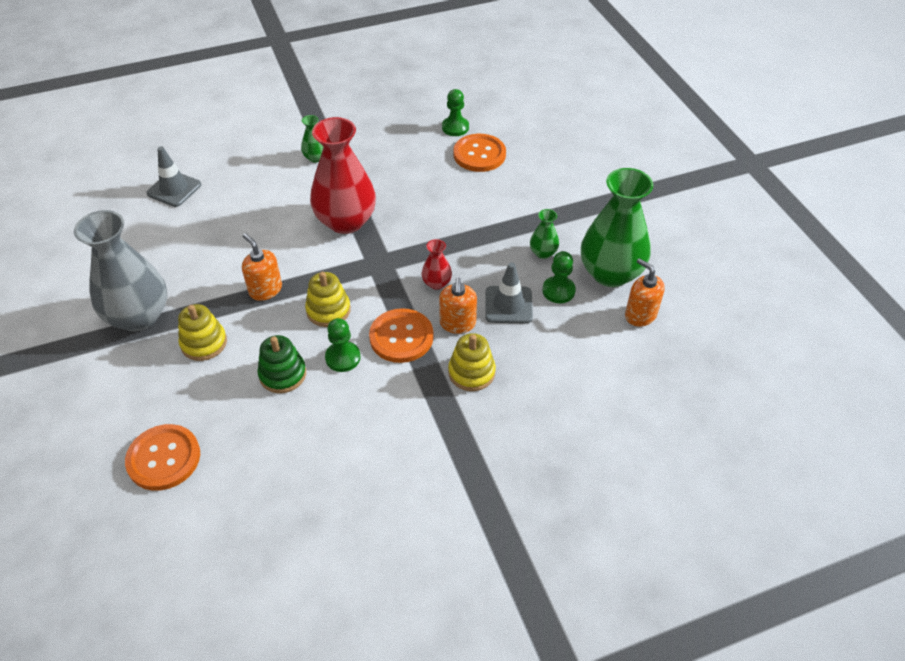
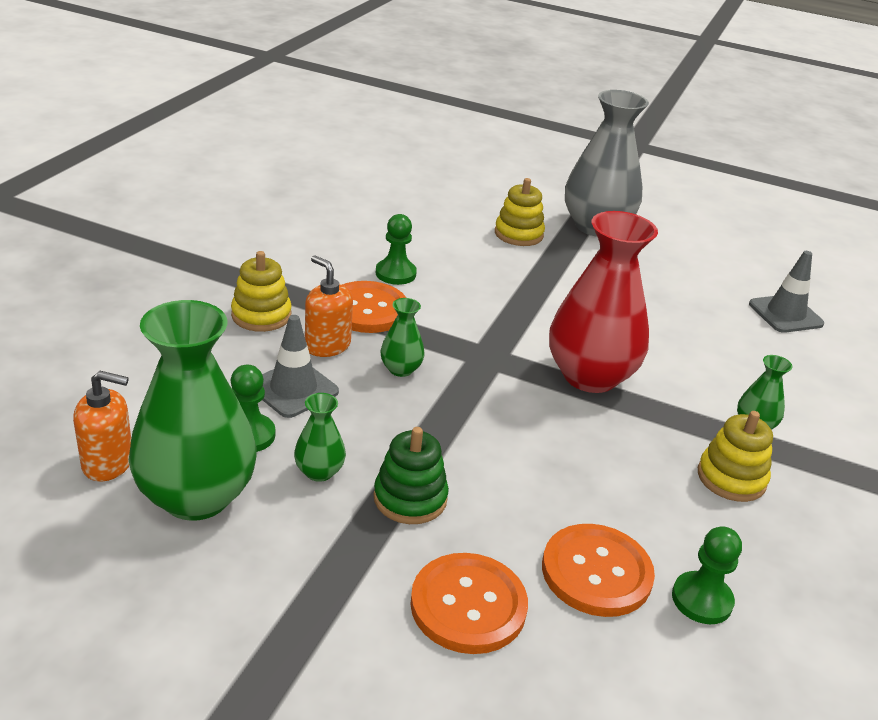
camera: 130 degrees right, 15 degrees down
(164, 458) = (425, 179): orange button -> orange button (468, 605)
(265, 290) = (544, 284): orange soap dispenser -> none
(283, 374) = (425, 244): green stacking toy -> green stacking toy (410, 498)
(328, 310) = (465, 297): yellow stacking toy -> yellow stacking toy (731, 478)
(436, 283) = (401, 369): red vase -> green vase

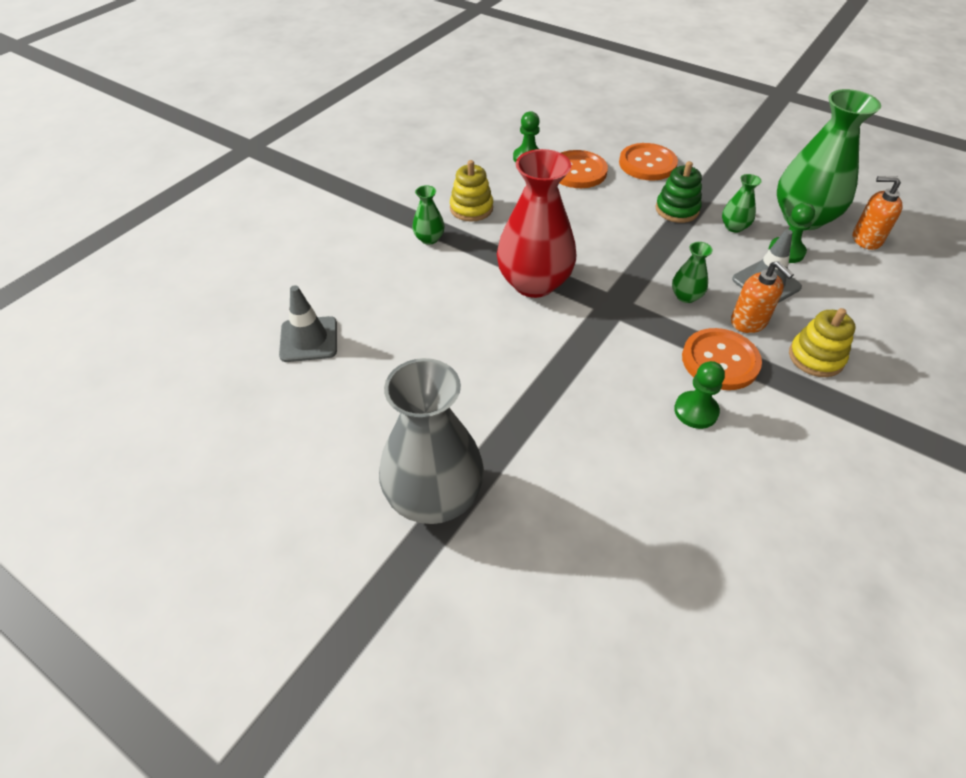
camera: 165 degrees left, 15 degrees up
(518, 234) = (543, 481): yellow stacking toy -> none

